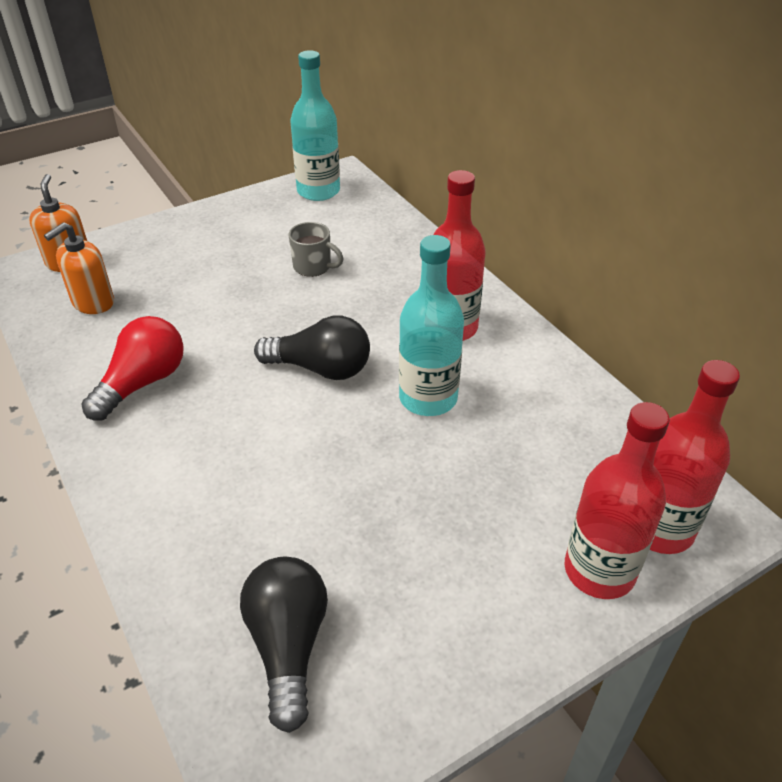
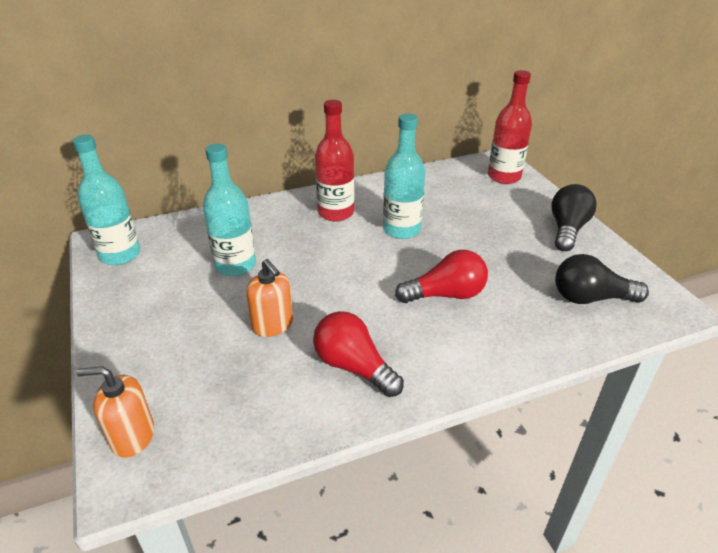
camera: 80 degrees left, 5 degrees down
(93, 302) = (220, 409): orange soap dispenser -> orange soap dispenser (272, 325)
(278, 456) = (446, 295): none -> red light bulb
(313, 267) = (235, 265): grey mug -> turquoise bottle
(320, 368) = (361, 270): black light bulb -> black light bulb (567, 229)
(599, 571) = (530, 196): red bottle -> none

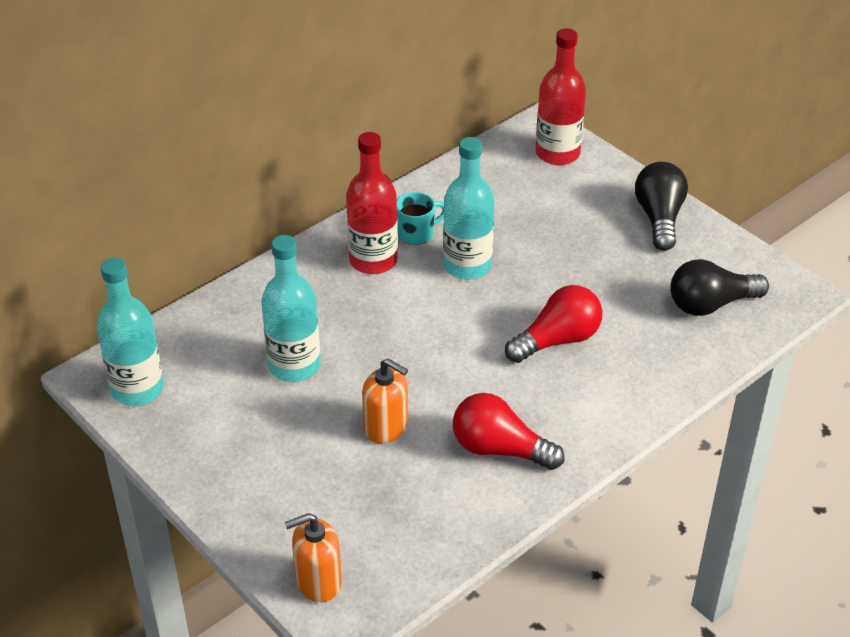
camera: 20 degrees left, 5 degrees up
(376, 203) = (416, 233): none -> turquoise mug

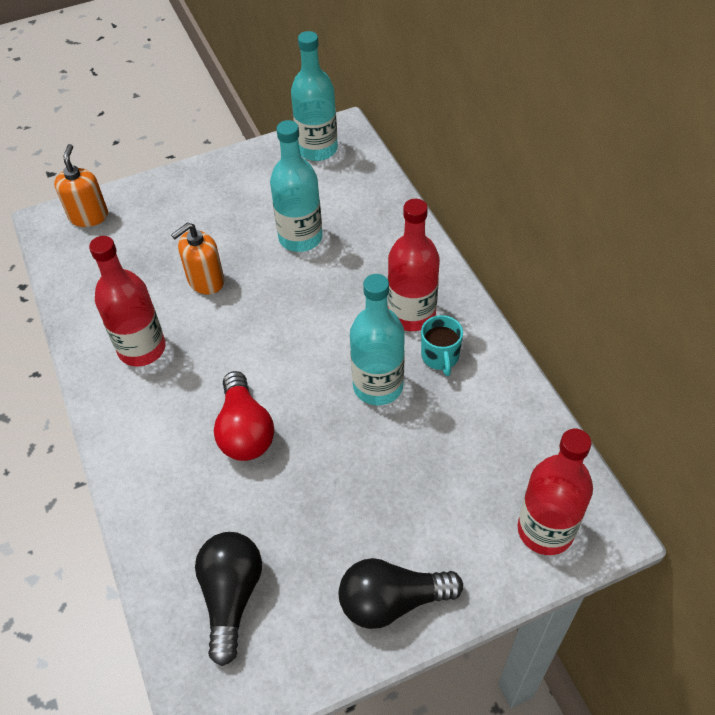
camera: 110 degrees right, 10 degrees up
(500, 449) = (142, 349): red light bulb -> red bottle
(659, 218) = (392, 601): black light bulb -> black light bulb turned 150 degrees clockwise

